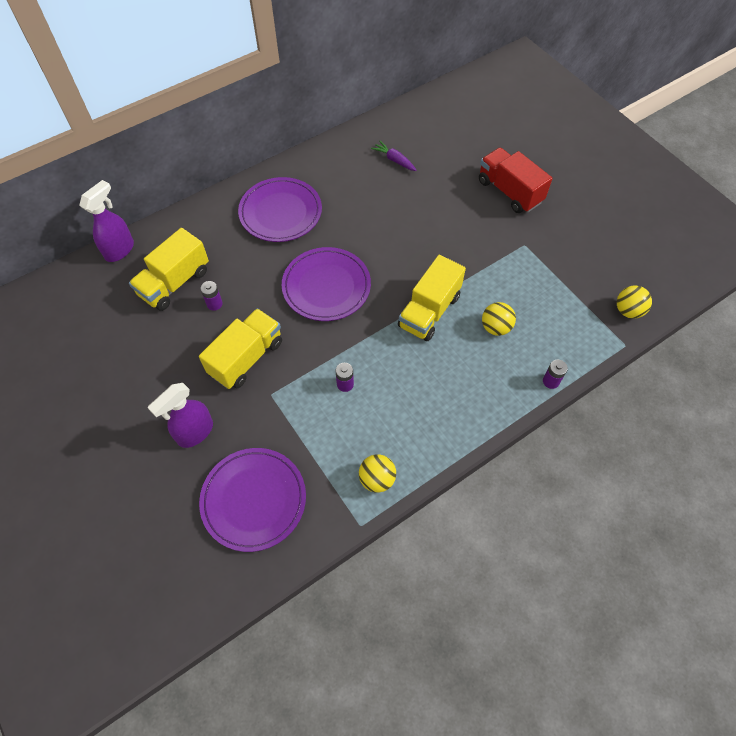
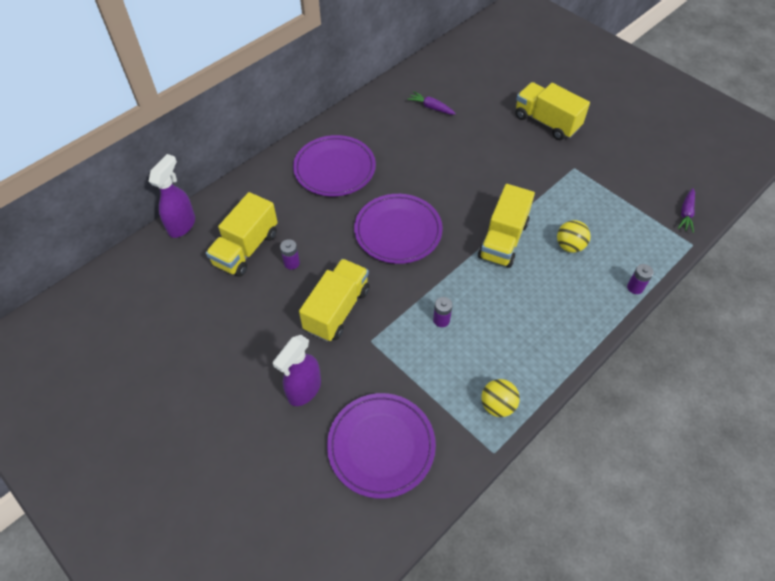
camera: 10 degrees left, 5 degrees down
(509, 191) = (546, 122): red truck -> yellow truck
(628, 311) = (686, 213): yellow ball -> purple carrot

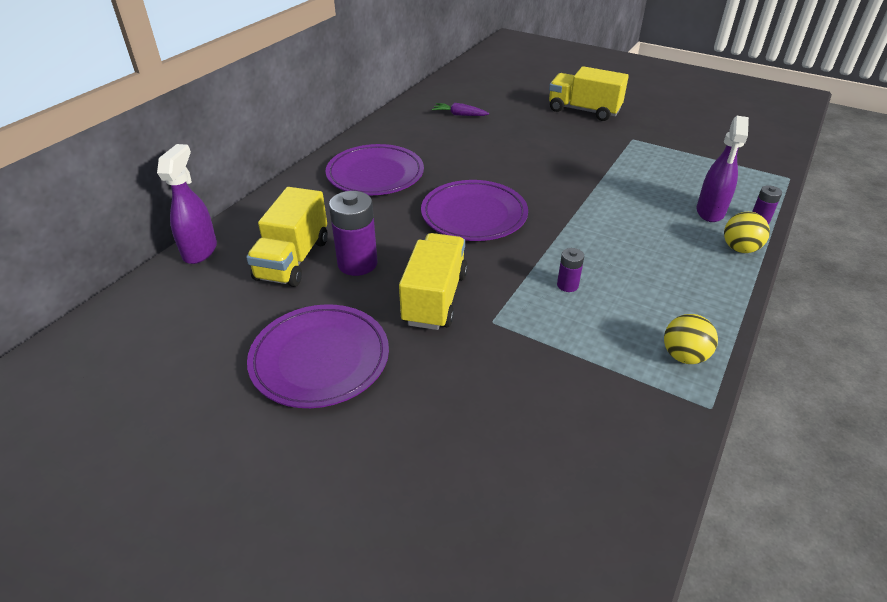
camera: 15 degrees left, 15 degrees down
(291, 263) = (357, 263): purple battery -> purple battery, size x1.93
(304, 390) = (428, 391): purple spray bottle -> purple spray bottle (710, 212)
(381, 446) = (563, 433): purple plate -> purple plate (320, 359)
(503, 240) = (595, 204): yellow truck -> none
(569, 246) = (669, 198): yellow ball -> yellow ball (740, 249)
(686, 213) = (765, 156): purple carrot -> none

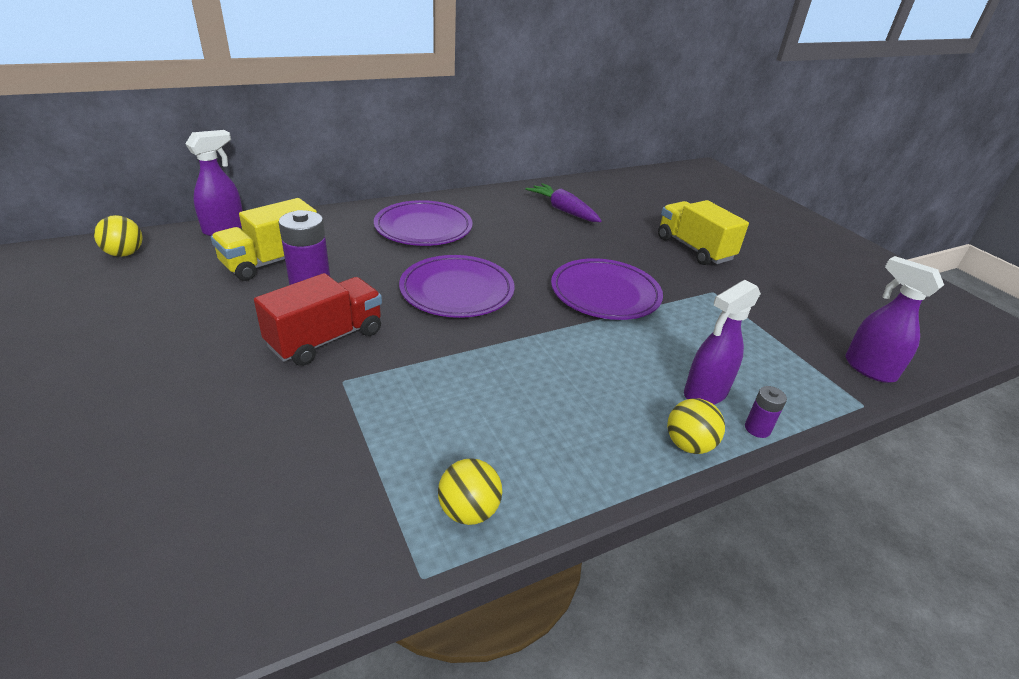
camera: 30 degrees right, 5 degrees down
(139, 317) = (125, 254): none -> yellow ball
(320, 359) = (180, 339): purple plate -> purple plate (605, 293)
(435, 298) = (326, 339): yellow truck -> red truck
(460, 115) = (563, 210): purple carrot -> purple carrot, size x1.57
(567, 285) = (452, 386): purple battery -> none
(767, 153) = (868, 368): none -> purple spray bottle

